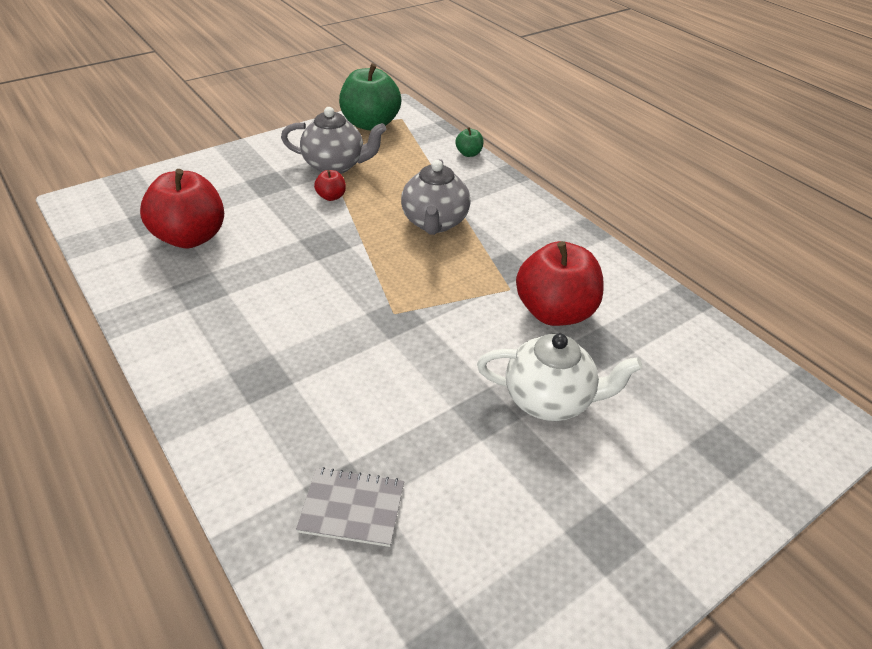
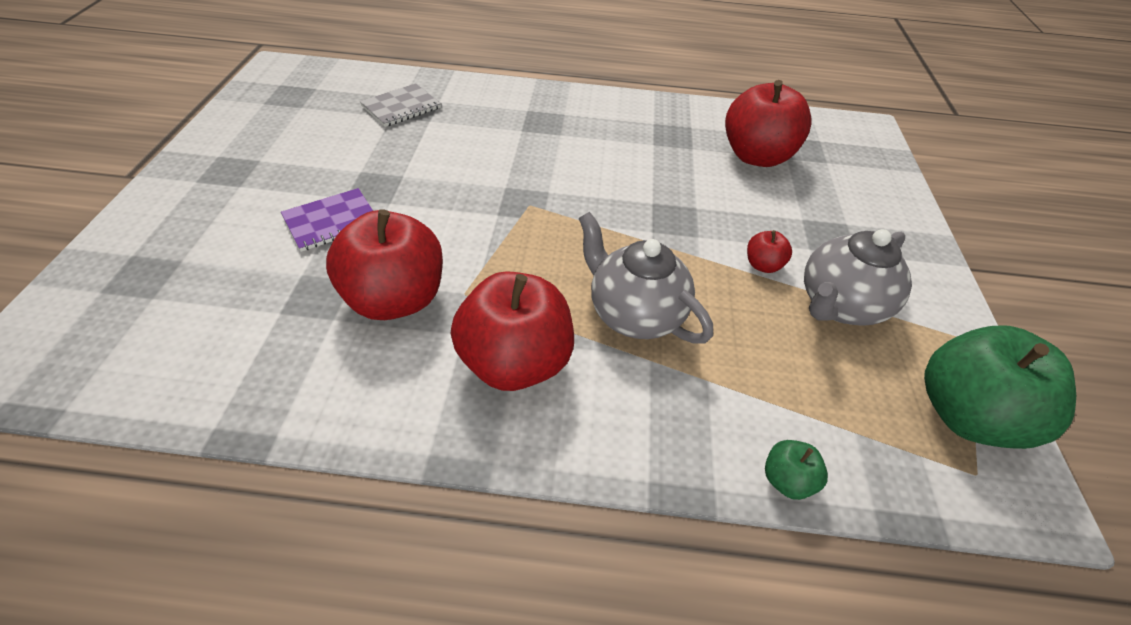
camera: 130 degrees right, 5 degrees up
(523, 243) = (515, 362): none -> red apple
(549, 400) = (331, 221): white teapot -> purple notebook

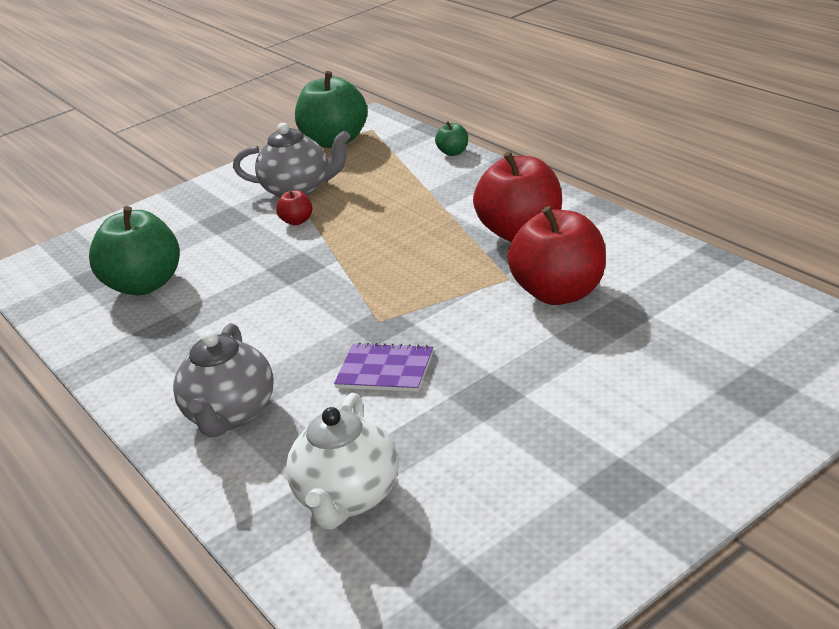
camera: 125 degrees left, 15 degrees down
(331, 221) = (557, 374): purple notebook -> purple notebook (385, 370)
(401, 107) = (348, 498): grey notebook -> white teapot
(634, 314) = (418, 228): grey teapot -> grey teapot (231, 415)
(756, 156) = (145, 284): red apple -> green apple

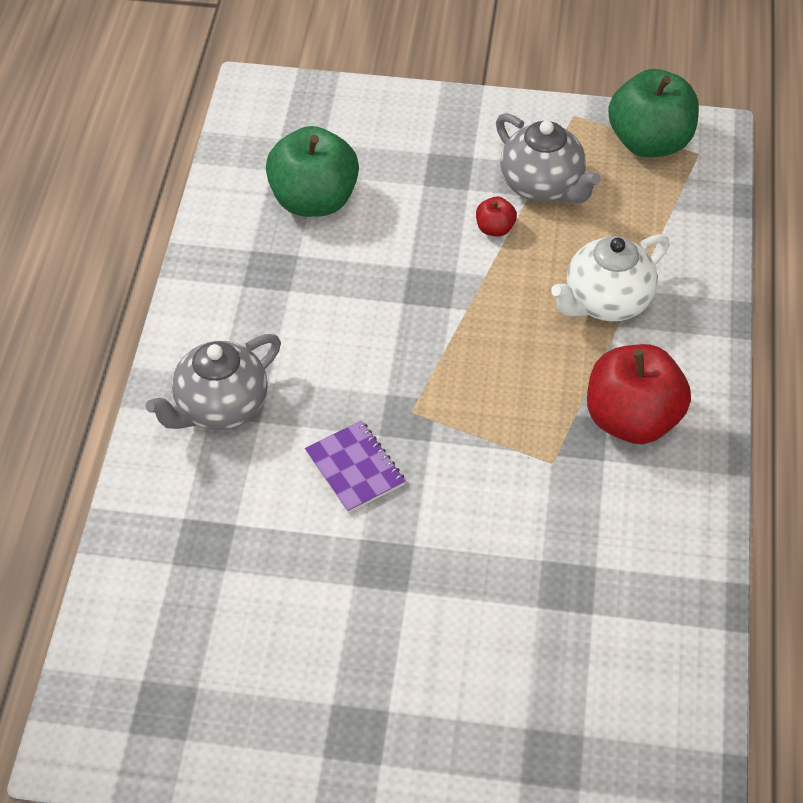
camera: 40 degrees right, 20 degrees up
(348, 498) = (200, 561): white teapot -> white teapot (606, 302)
(453, 152) = (718, 258): green apple -> none
(560, 292) = (565, 518): red apple -> none

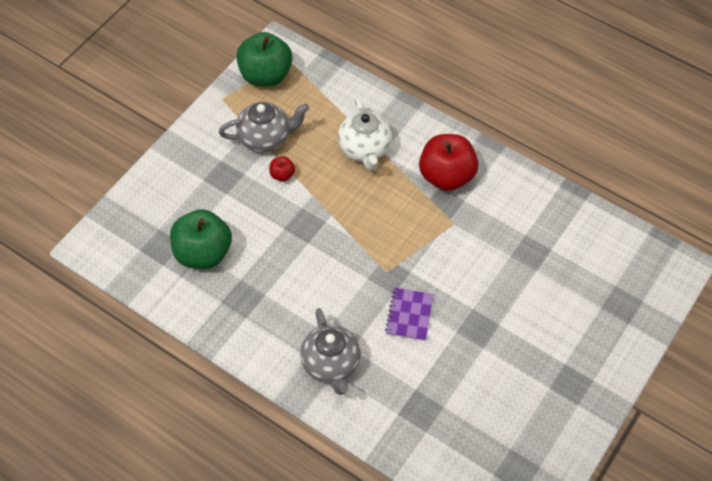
camera: 65 degrees left, 5 degrees up
(355, 468) = (409, 315): purple notebook -> purple notebook turned 75 degrees counterclockwise

